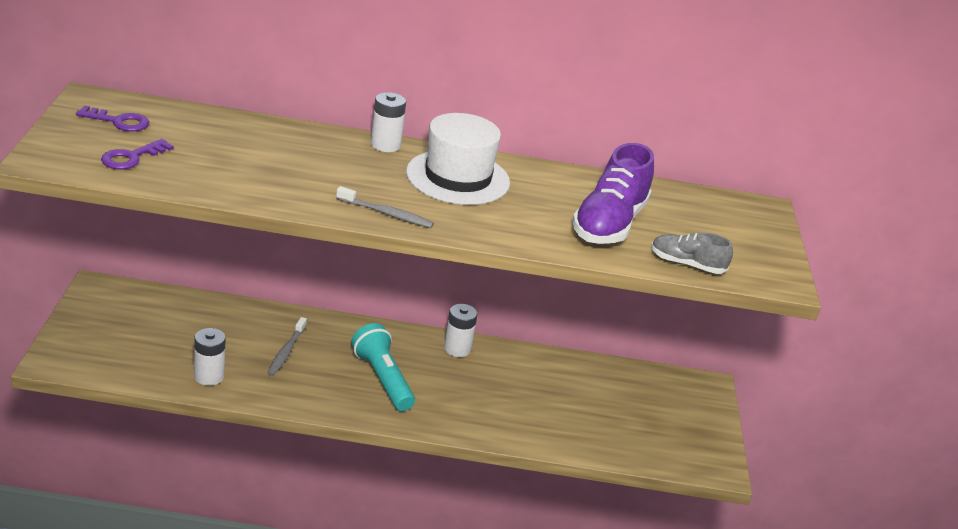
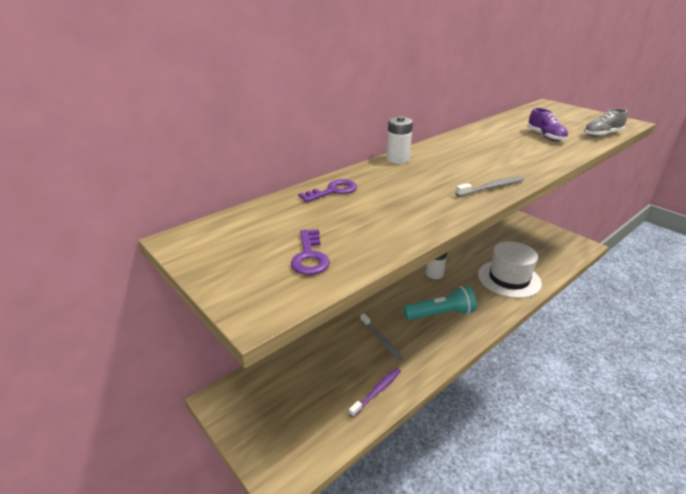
camera: 40 degrees left, 0 degrees up
(119, 121) = (241, 240): purple key -> purple key (333, 191)
(209, 376) = (377, 391): white battery -> purple toothbrush
(383, 379) = (440, 314): turquoise flashlight -> turquoise flashlight turned 150 degrees clockwise
(458, 177) = (460, 154): white hat -> white hat (509, 279)
(609, 224) = (545, 136): purple shoe -> purple shoe, size x0.56

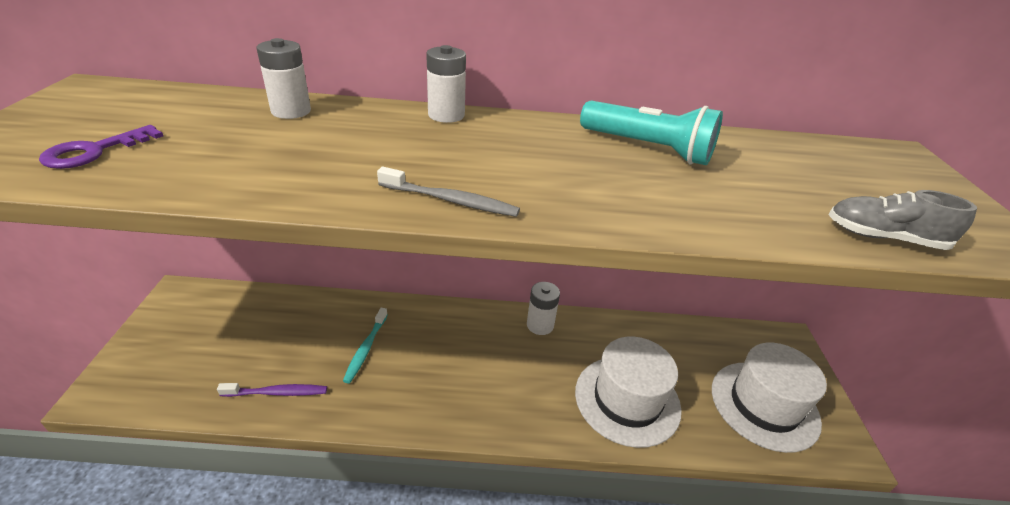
camera: 40 degrees right, 5 degrees up
(333, 191) = (291, 111): purple key -> white battery
(381, 340) = (366, 349): grey toothbrush -> turquoise toothbrush
(440, 314) = (468, 372): turquoise flashlight -> turquoise flashlight (648, 148)
(545, 136) = (747, 188): purple shoe -> none
(547, 248) = (764, 405): none -> white hat

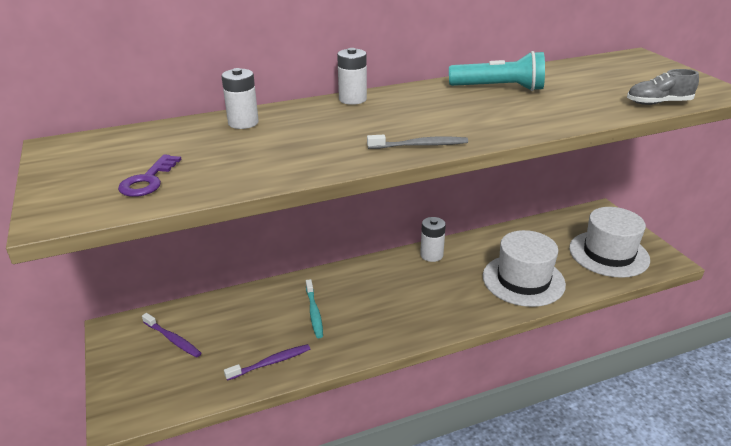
camera: 20 degrees left, 5 degrees down
(215, 326) = (173, 339): none -> purple toothbrush

